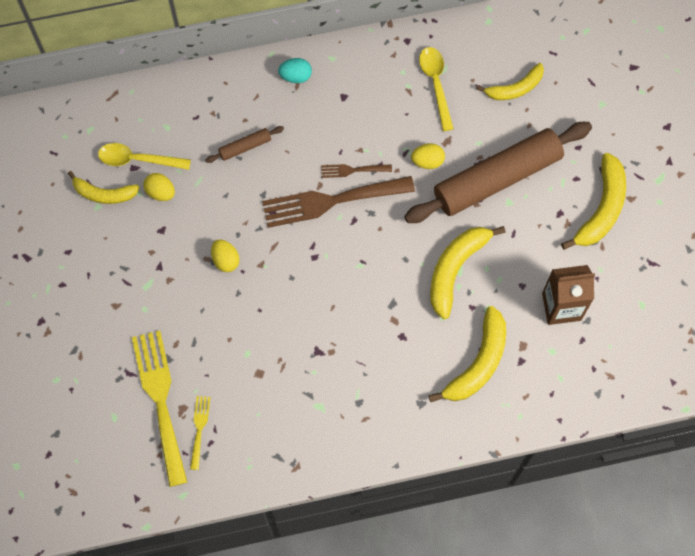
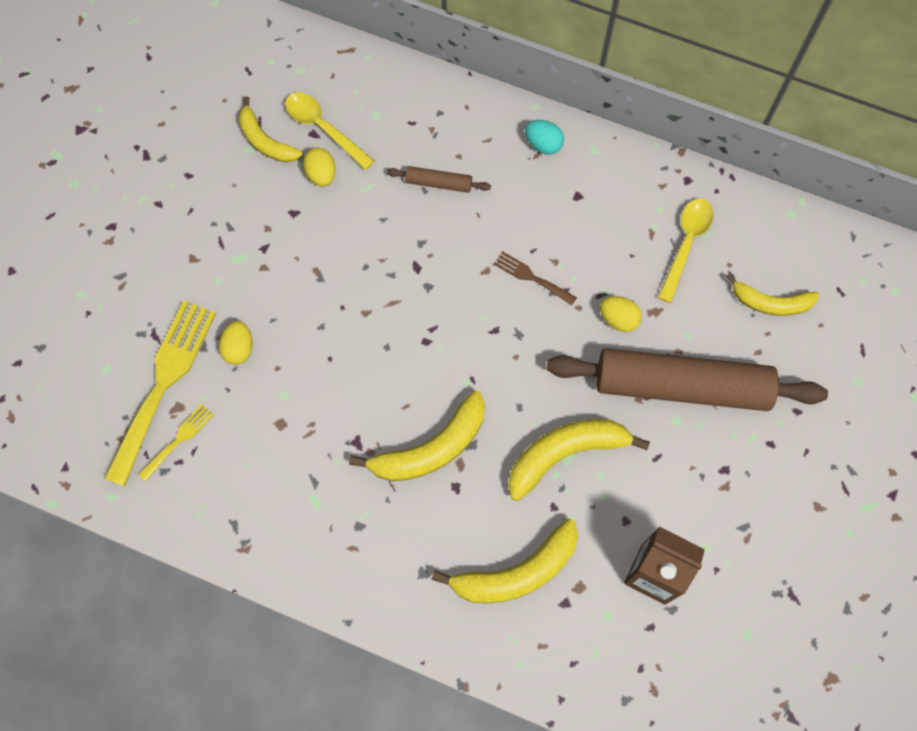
camera: 35 degrees right, 0 degrees up
(225, 260) = (334, 284): yellow egg -> yellow egg (239, 348)
(331, 201) = (485, 295): brown fork -> none
(602, 208) = (777, 496): yellow banana -> yellow banana (431, 448)

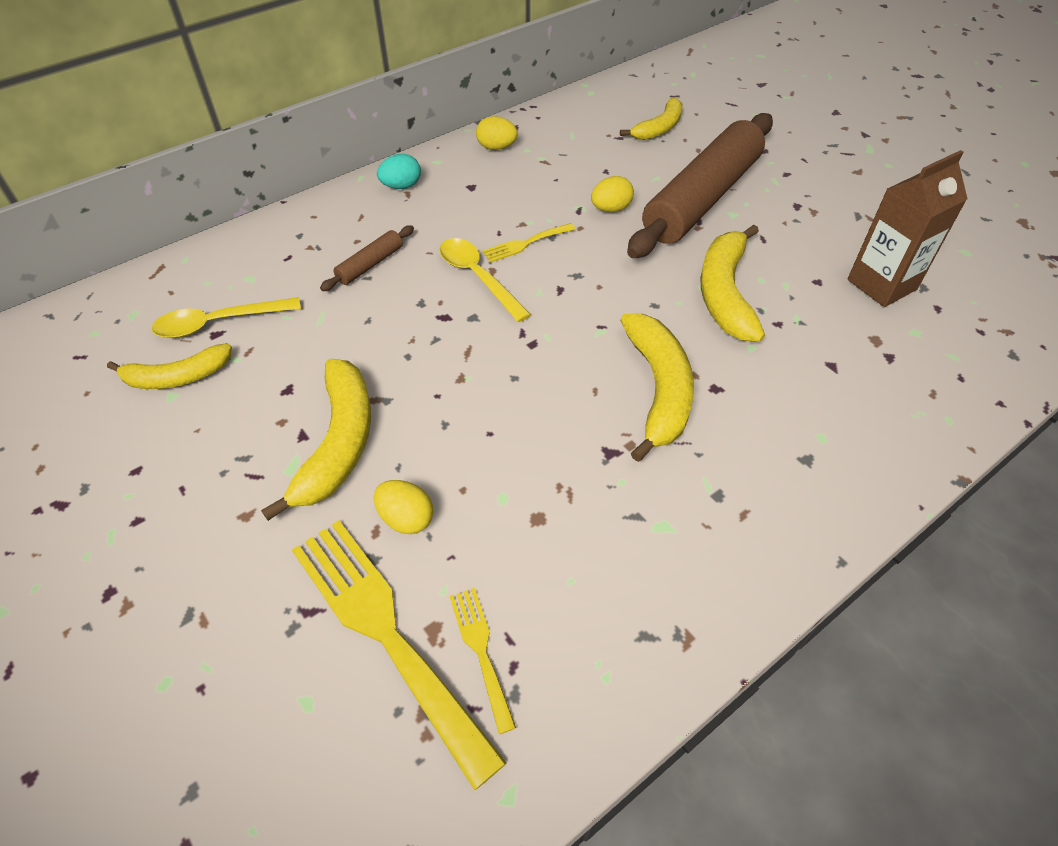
camera: 60 degrees left, 20 degrees down
(321, 174) = (268, 347): yellow egg -> yellow egg (496, 147)
(517, 572) = (839, 379): yellow banana -> yellow banana (339, 443)
(531, 277) = (525, 244): brown fork -> yellow fork
(686, 244) = (571, 148): yellow spoon -> yellow spoon (478, 277)

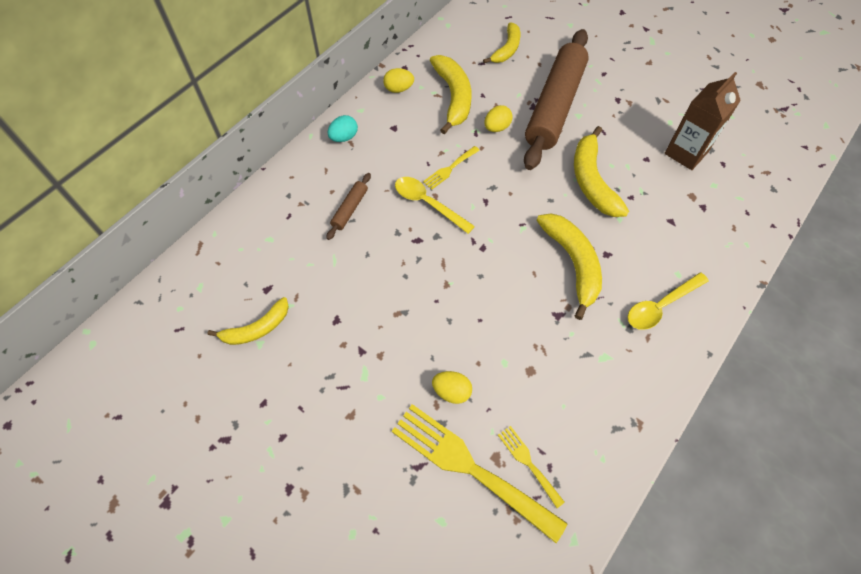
camera: 15 degrees left, 10 degrees up
(219, 323) = (265, 280): yellow spoon -> yellow spoon (660, 306)
(339, 443) = (388, 350): yellow banana -> yellow banana (453, 97)

